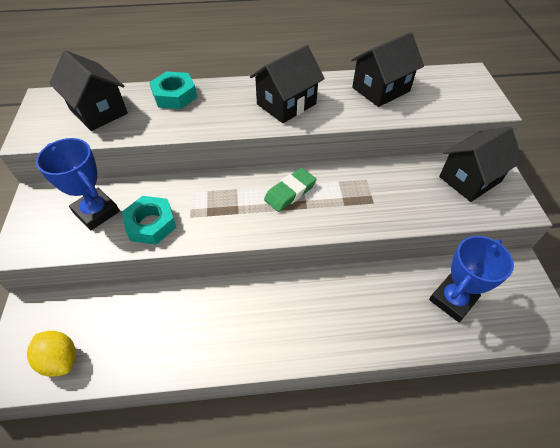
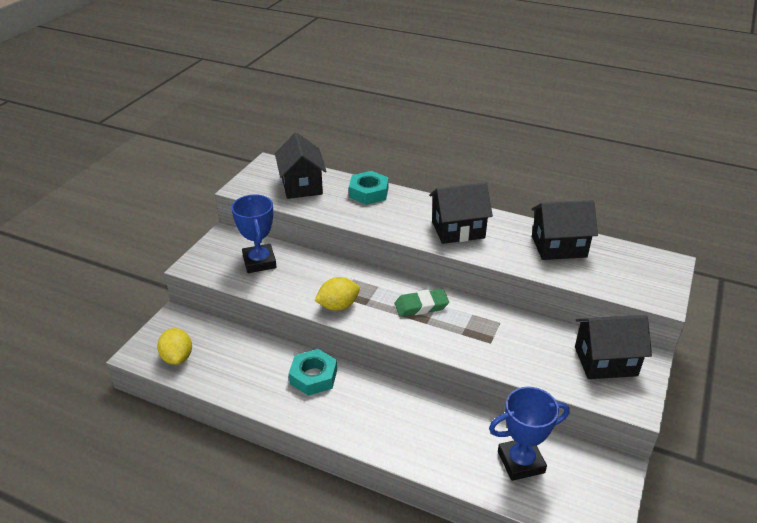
camera: 30 degrees right, 15 degrees down
(151, 224) = (293, 286): turquoise nut -> turquoise nut (313, 376)
(212, 226) = (338, 306): none -> yellow lemon

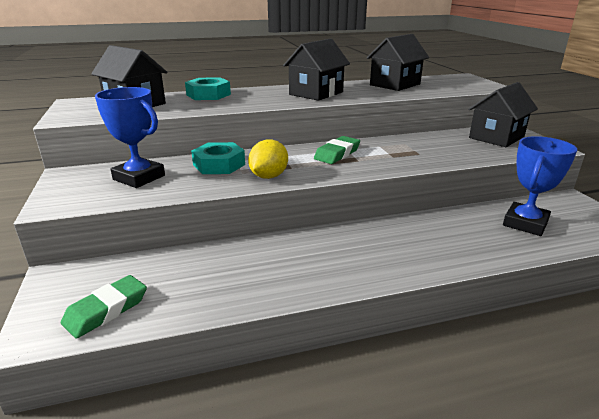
camera: 40 degrees left, 10 degrees down
(177, 357) = (106, 310): yellow lemon -> green eraser
(313, 376) = (292, 251): turquoise nut -> turquoise nut (219, 165)

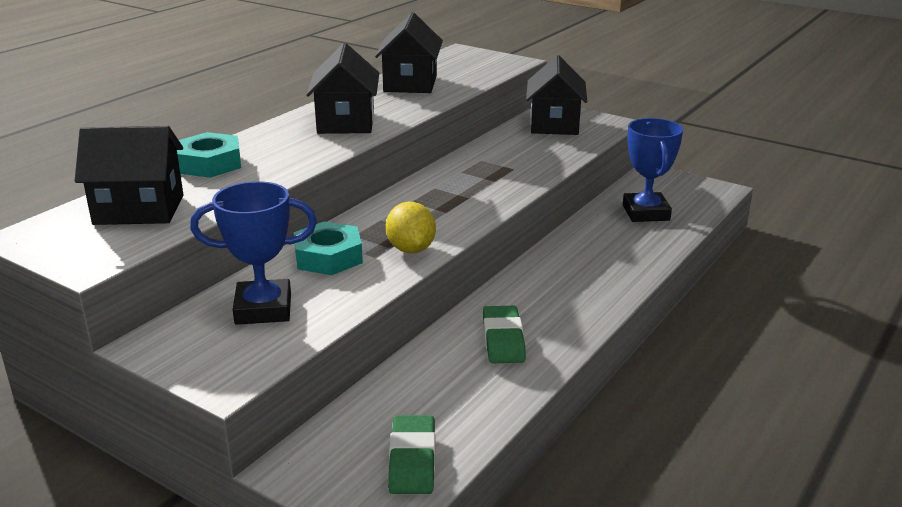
camera: 40 degrees left, 0 degrees up
(337, 154) = (435, 197): green eraser -> green eraser (503, 340)

